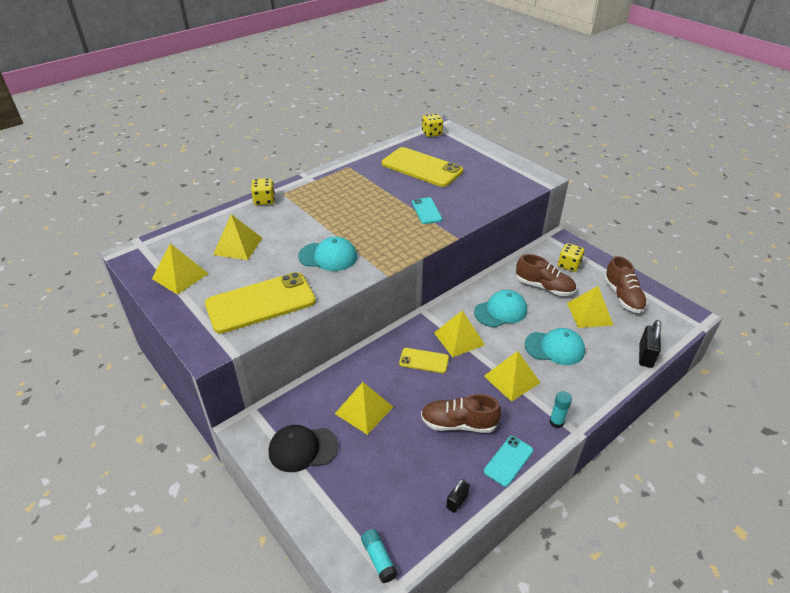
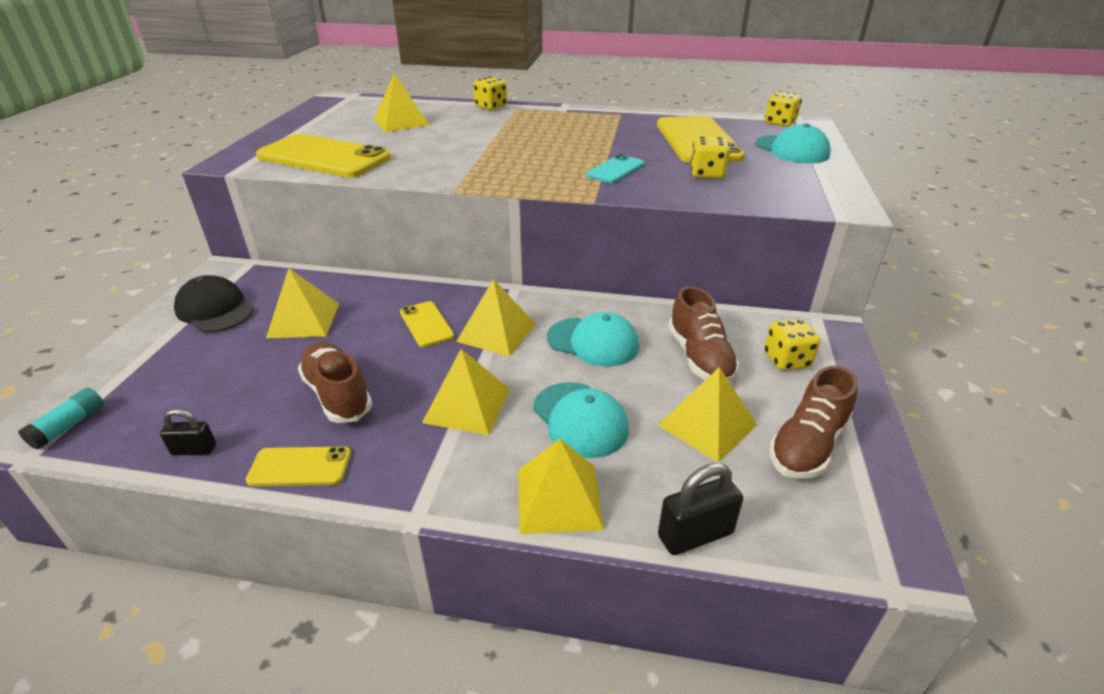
camera: 50 degrees right, 5 degrees down
(180, 276) = (325, 120): yellow pyramid -> yellow pyramid (559, 498)
(328, 256) = (442, 157): turquoise cap -> turquoise cap (791, 150)
(466, 189) = (706, 174): none -> yellow dice
(508, 461) = (300, 467): turquoise phone -> yellow phone
(556, 422) = (419, 485): turquoise glue stick -> none

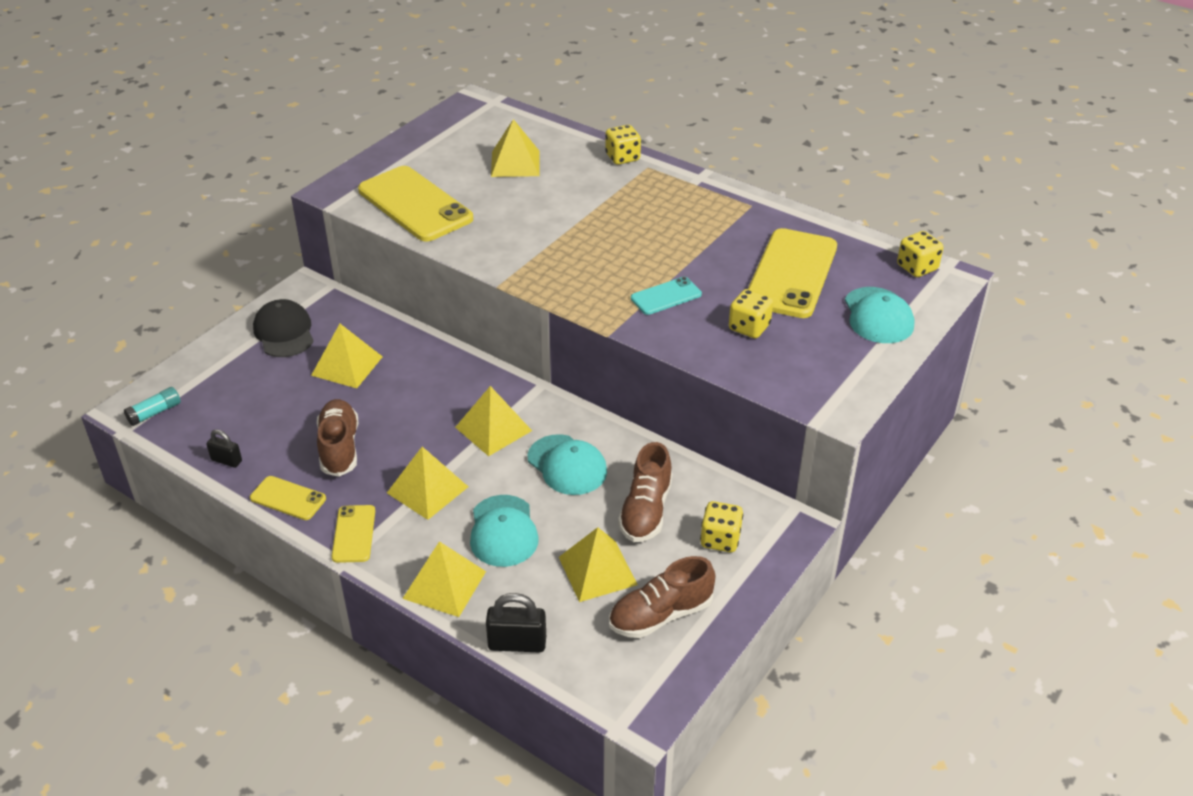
camera: 25 degrees right, 5 degrees up
(426, 324) = (441, 401): yellow phone -> yellow phone (354, 534)

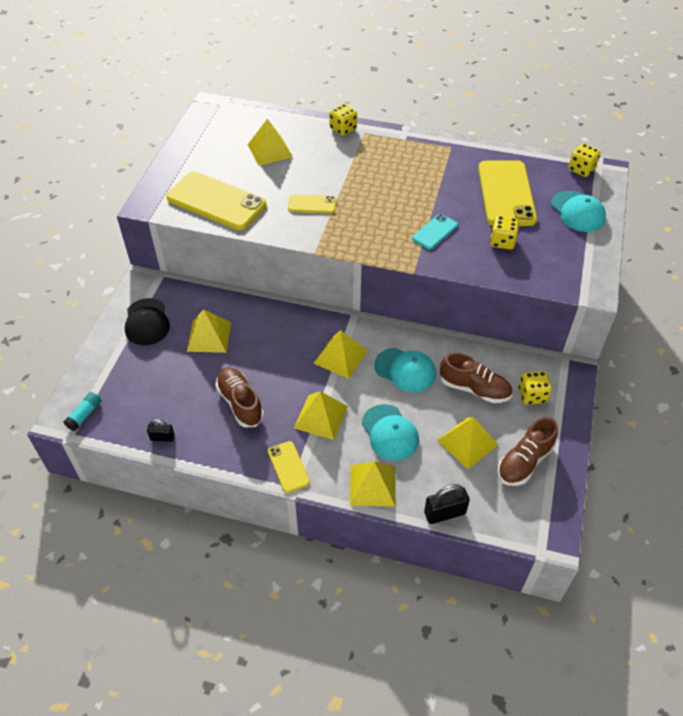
camera: 20 degrees left, 10 degrees up
(284, 332) = (147, 322): black cap -> black cap turned 150 degrees counterclockwise
(288, 498) = (225, 454): yellow phone -> yellow phone (312, 204)
(646, 511) = (474, 389): brown shoe -> brown shoe turned 60 degrees counterclockwise

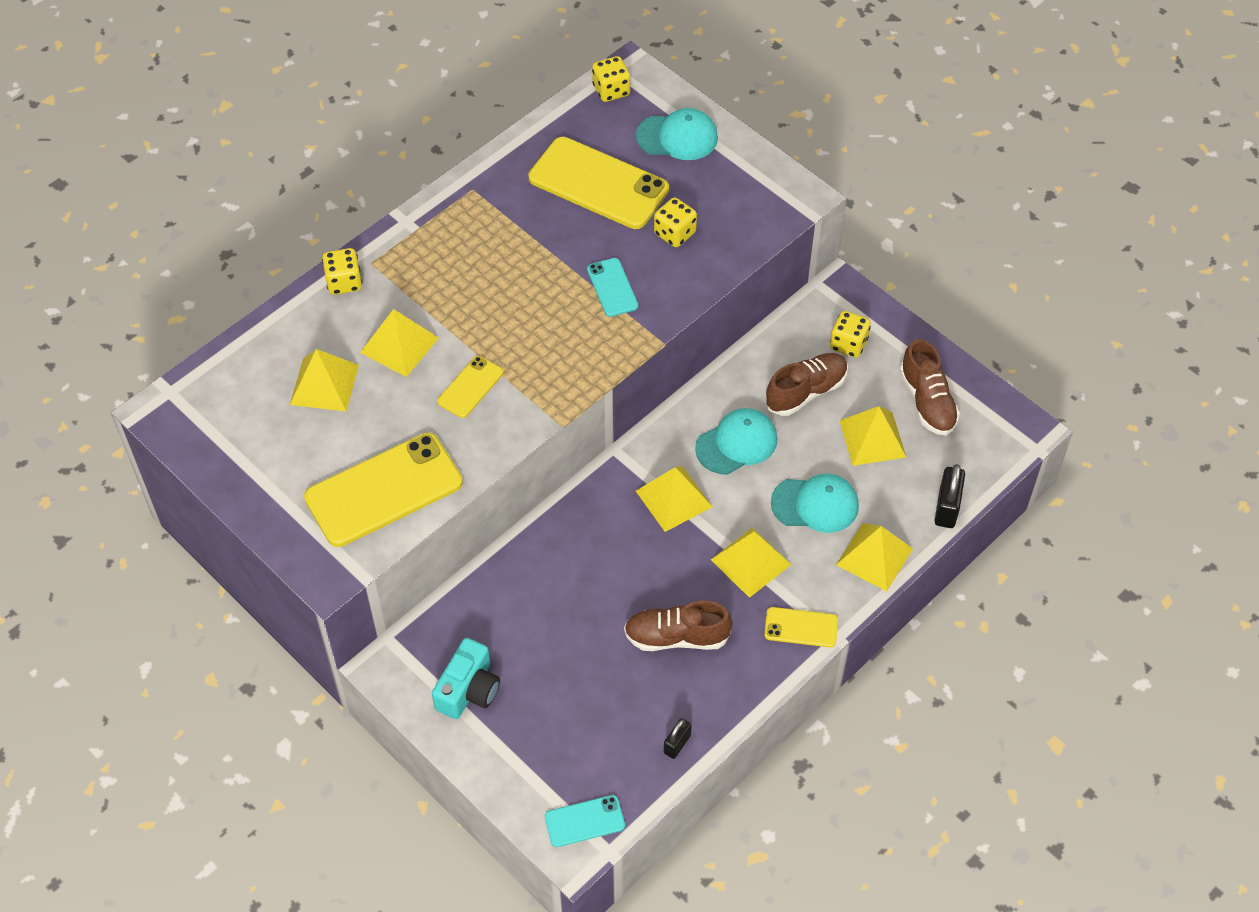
camera: 60 degrees left, 5 degrees up
(85, 415) = (584, 821): turquoise glue stick -> turquoise phone
(147, 322) = (468, 690): black cap -> turquoise camera
(209, 336) = (544, 626): yellow pyramid -> yellow pyramid (399, 345)

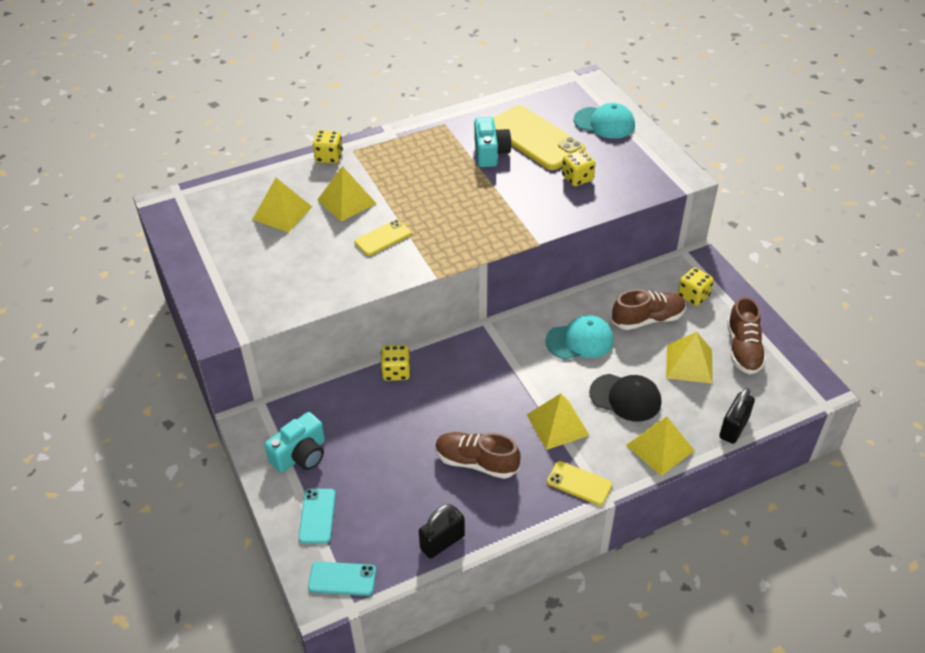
camera: 20 degrees right, 10 degrees down
(384, 490) = (287, 287): yellow phone -> none
(550, 221) = (490, 153): none -> turquoise camera
(611, 90) = (568, 88): yellow dice -> yellow dice (396, 372)
(612, 287) = (516, 201): turquoise phone -> turquoise phone (317, 516)
(673, 498) = (515, 365): yellow pyramid -> none
(677, 744) = (442, 542): black padlock -> black padlock, size x1.60
(815, 504) = (625, 398): turquoise cap -> black cap

